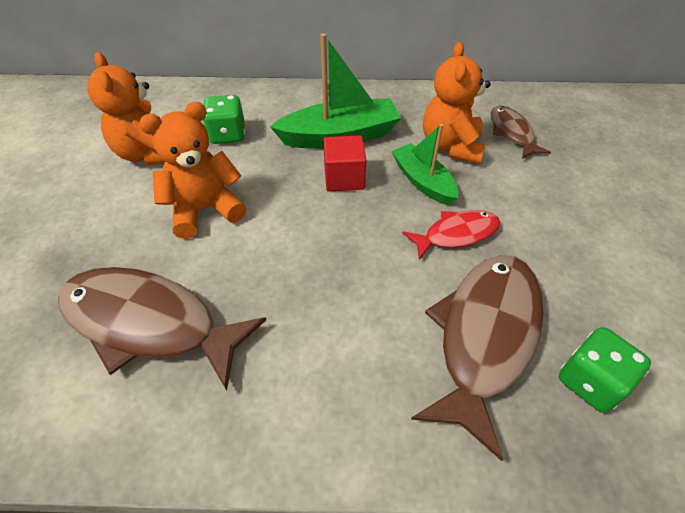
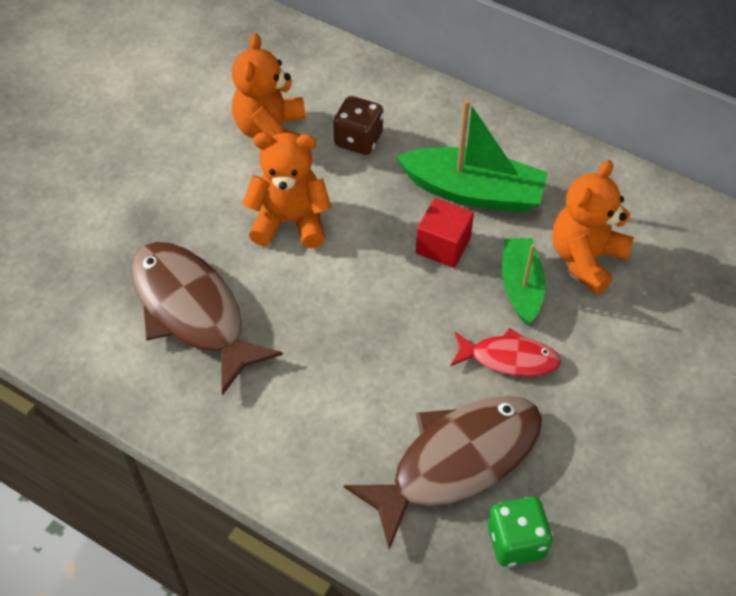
camera: 30 degrees right, 5 degrees up
(227, 135) = (358, 140): green dice -> brown dice
(512, 133) = (671, 272): brown fish -> none

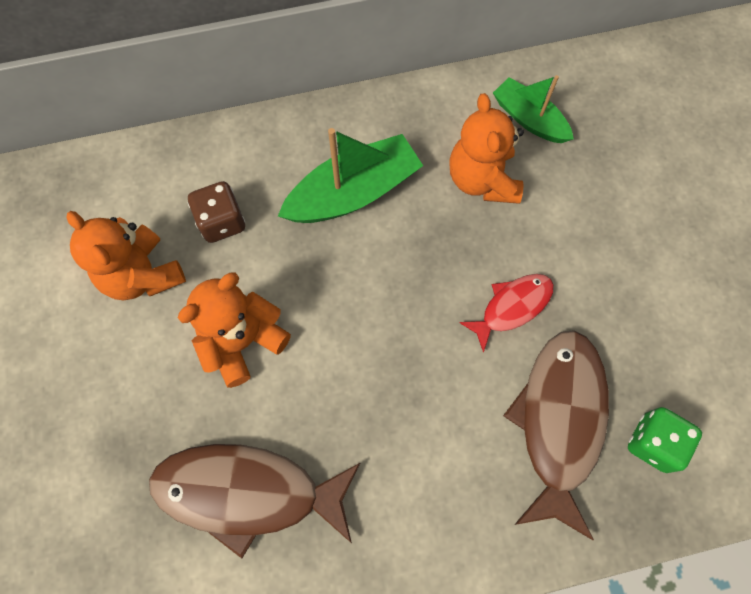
camera: 45 degrees left, 15 degrees up
(443, 245) = (377, 257): red cube -> none
(521, 286) = (463, 242): green boat -> green boat (529, 119)

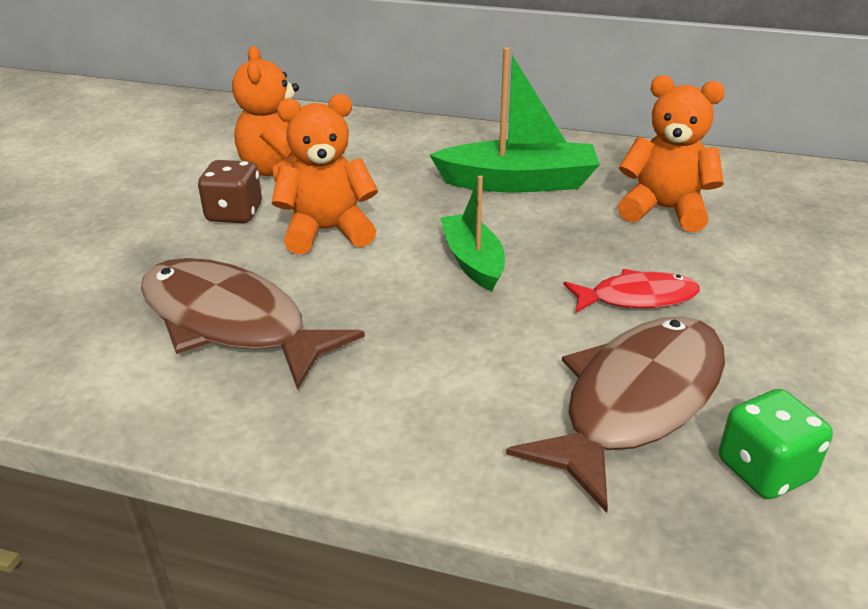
camera: 30 degrees right, 35 degrees down
(222, 222) = (378, 165): brown dice -> brown dice (234, 214)
(482, 179) = (664, 210): orange teddy bear -> orange teddy bear turned 90 degrees clockwise
(529, 119) = (747, 189): green boat -> green boat (473, 261)

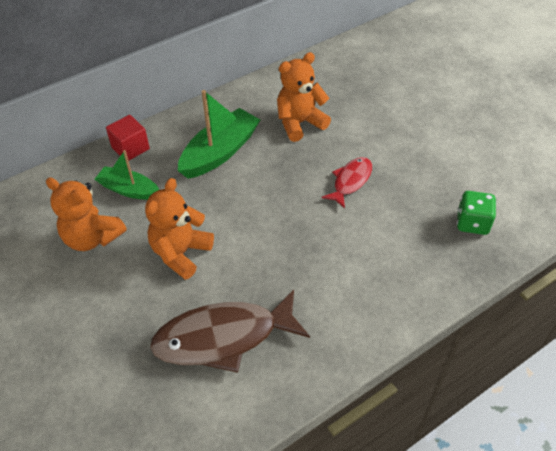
camera: 50 degrees left, 15 degrees up
(234, 214) = (116, 283): brown dice -> none
(435, 133) = (130, 148): none -> red cube
(473, 261) = (268, 215): green boat -> green boat (129, 190)
(635, 402) = (410, 231): brown fish -> none

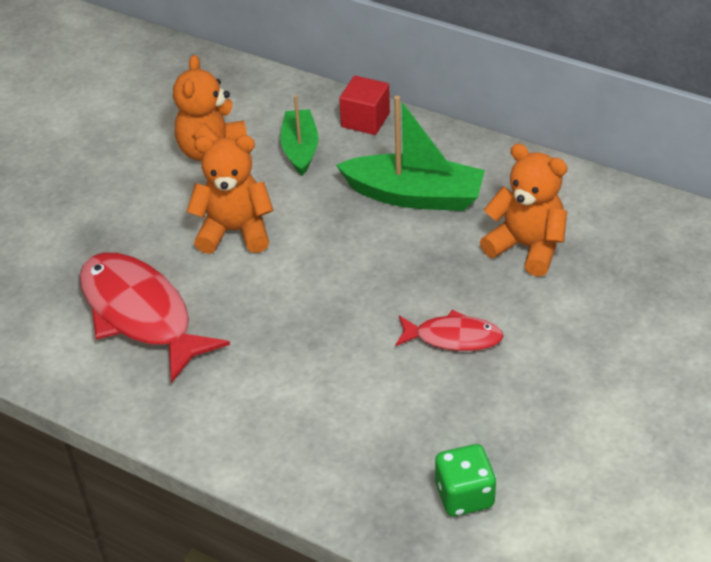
camera: 65 degrees right, 5 degrees down
(223, 337) = (140, 314): brown fish -> red fish

